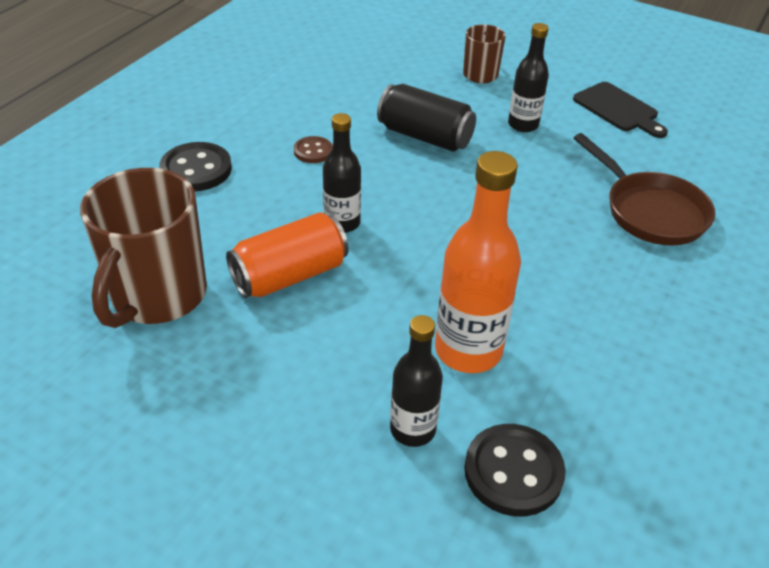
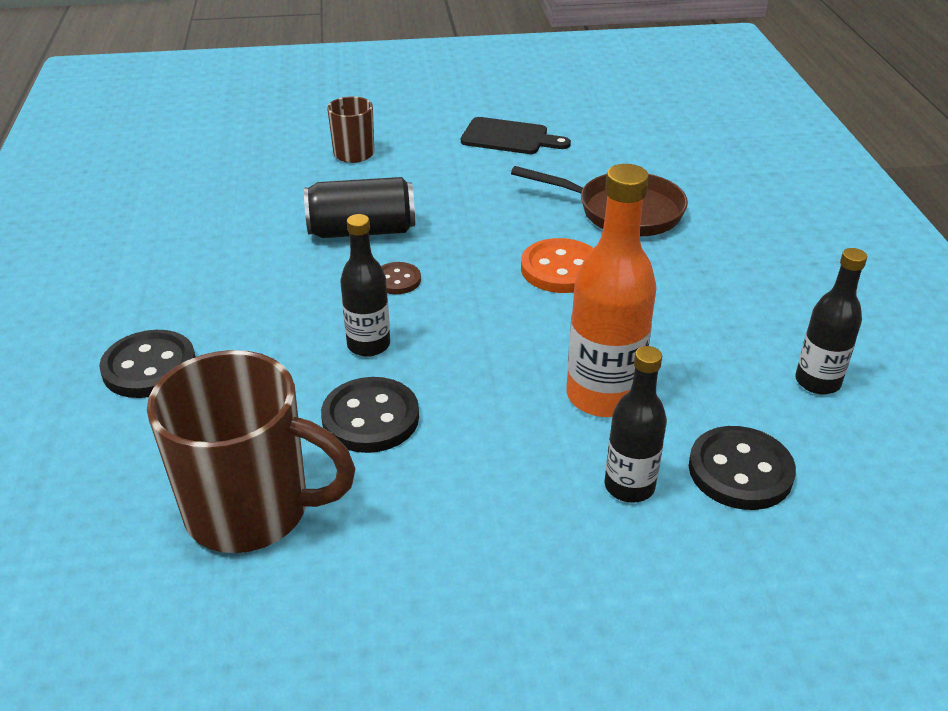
camera: 35 degrees left, 5 degrees down
(157, 296) = (251, 511): brown mug -> brown mug turned 60 degrees counterclockwise
(289, 275) = (370, 418): orange can -> black button
(313, 151) = (262, 292): brown button -> brown button (397, 280)
(523, 125) = (442, 183): black bottle -> black bottle (817, 382)
(544, 234) = (561, 269): none -> orange button

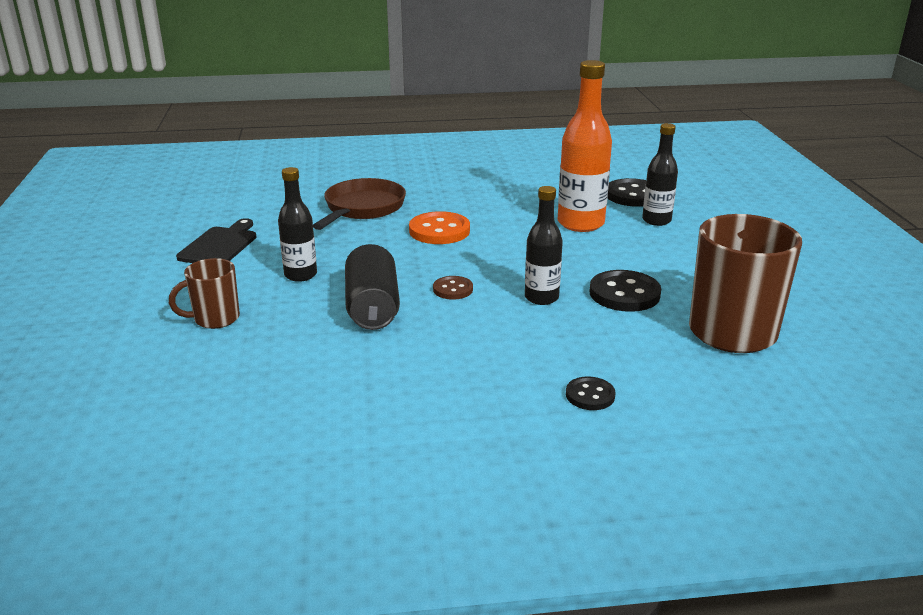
camera: 90 degrees left, 10 degrees down
(149, 367) = (590, 395): black button -> black button, size x0.58
(817, 382) = (554, 173): black bottle -> black bottle (300, 275)

